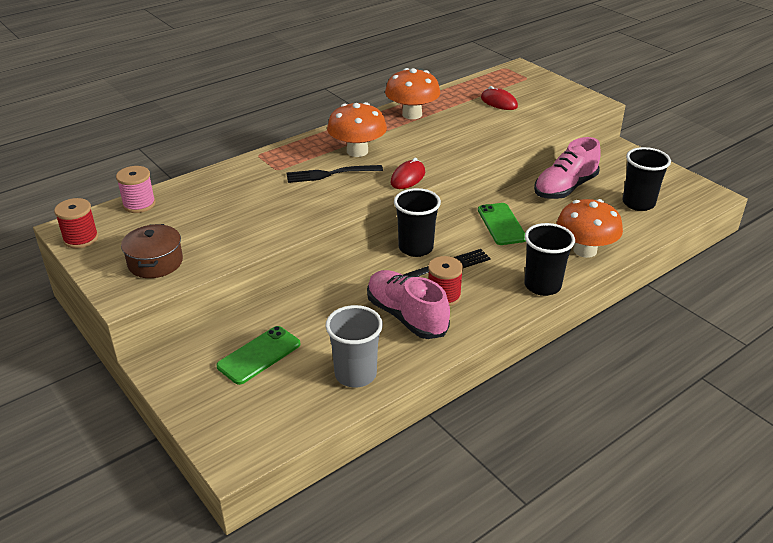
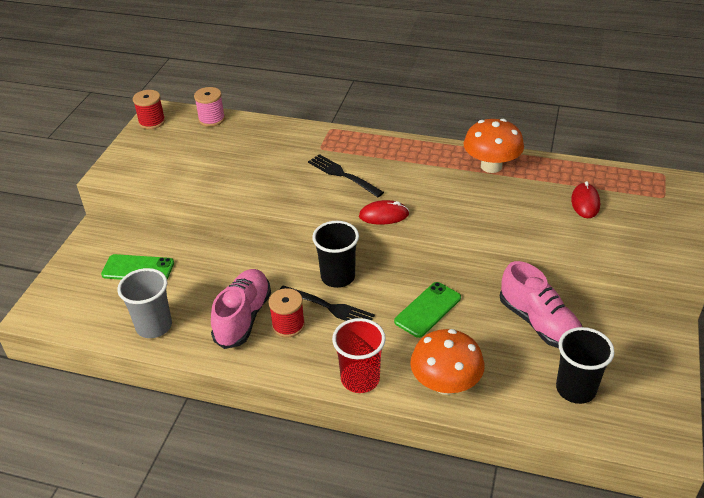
camera: 55 degrees right, 5 degrees up
(155, 262) = (153, 164): brown pot -> none
(357, 151) = (393, 170): orange mushroom -> none
(542, 286) = (360, 379): black cup -> red cup
(565, 188) = (539, 323): pink shoe -> pink shoe turned 135 degrees counterclockwise

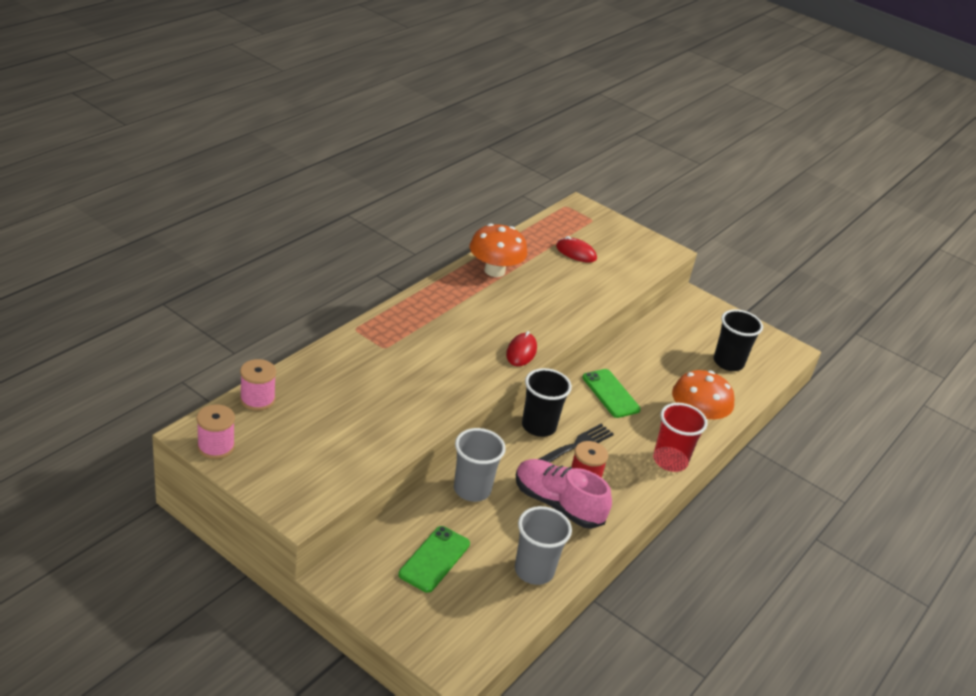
camera: 75 degrees left, 5 degrees down
(152, 122) = (216, 446): red spool -> pink spool
(228, 264) = (472, 489): none -> grey cup
(343, 175) = (442, 351): black fork -> none
(539, 323) = (656, 347): pink shoe -> none

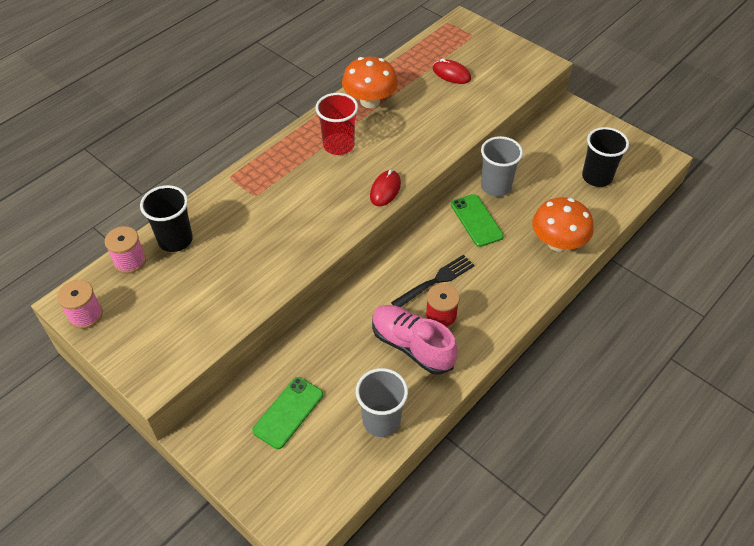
camera: 10 degrees right, 15 degrees up
(472, 489) = (332, 334): grey cup -> grey cup (495, 186)
(538, 426) = (403, 261): black cup -> black cup (175, 240)
(670, 461) = (527, 291): red cup -> red cup (338, 145)

